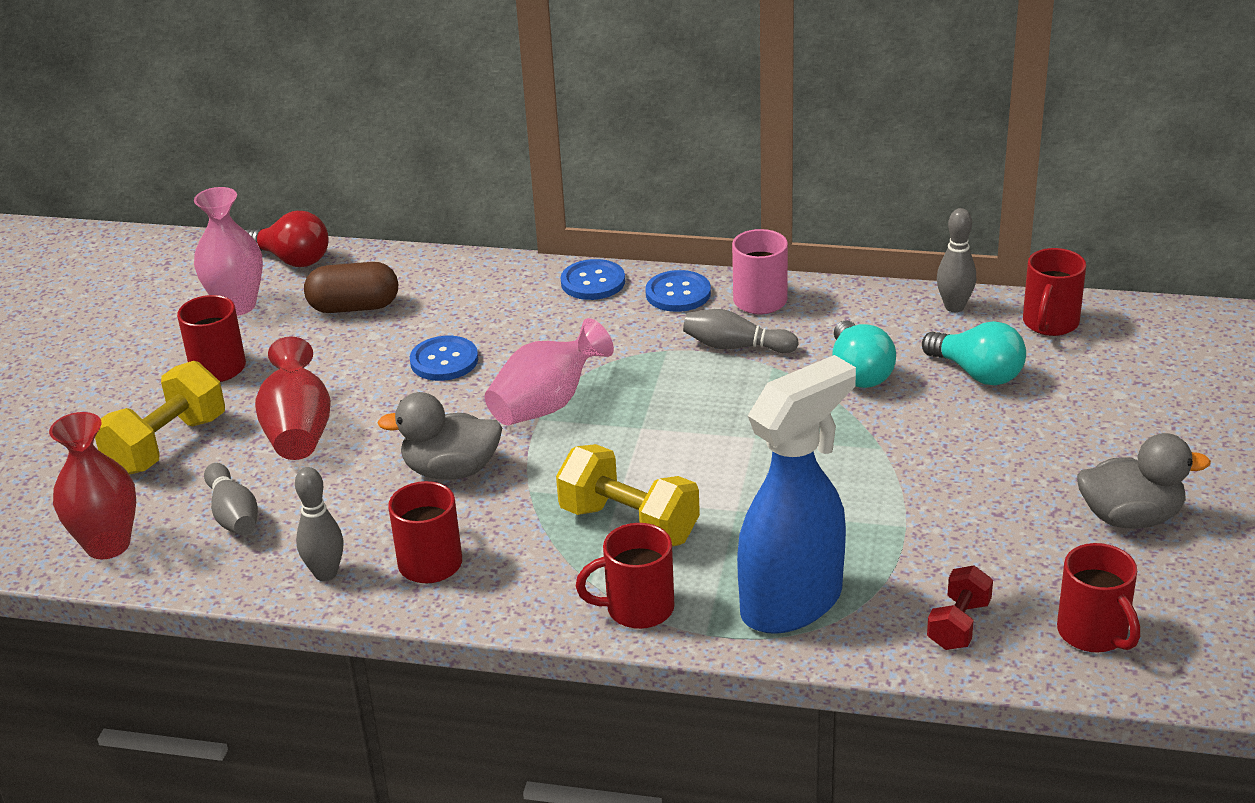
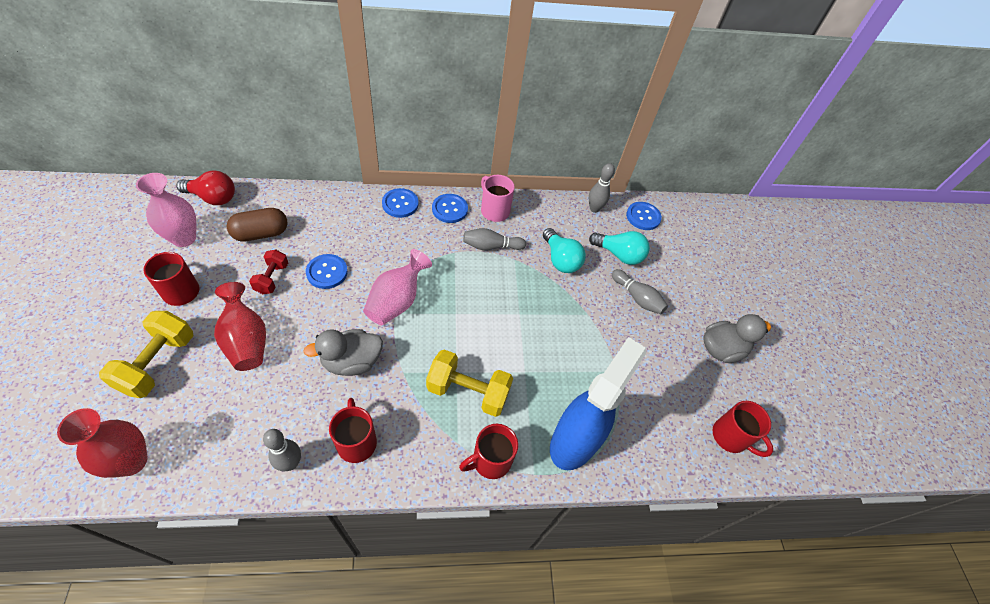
camera: 25 degrees left, 20 degrees up
(233, 514) = (217, 419): grey bowling pin -> grey bowling pin (637, 297)
(958, 625) = (664, 442): red dumbbell -> red dumbbell (272, 278)
(1050, 323) = (643, 217): red mug -> blue button

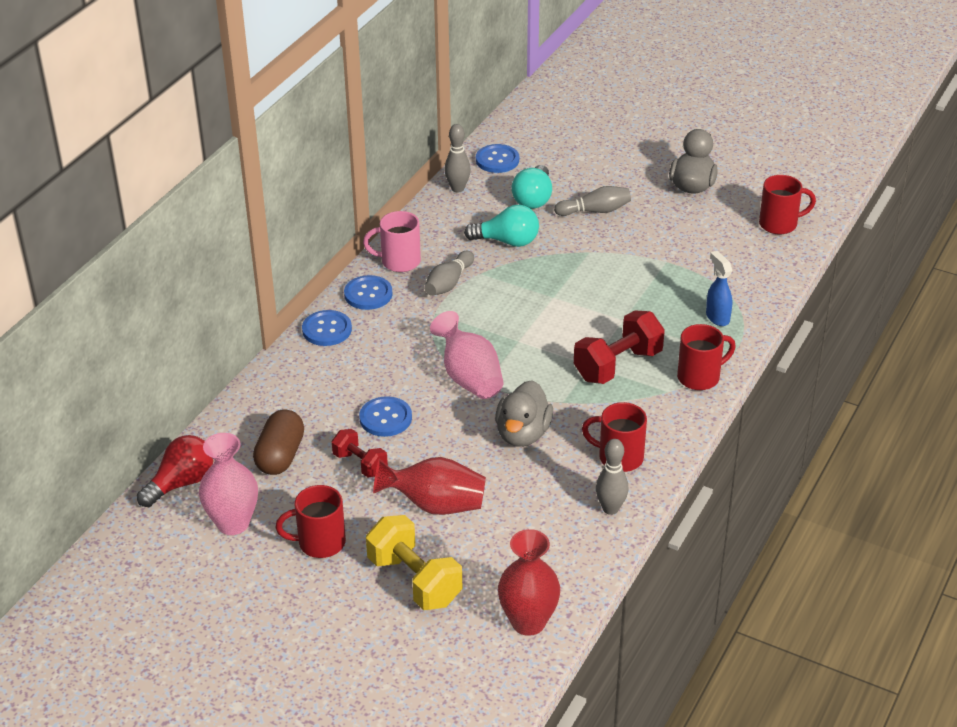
camera: 50 degrees left, 15 degrees down
(468, 392) = (618, 365): yellow dumbbell -> red dumbbell
(490, 461) = (700, 377): red mug -> red mug turned 120 degrees counterclockwise
(575, 440) = (717, 317): blue spray bottle -> blue spray bottle, size x0.45
(619, 255) = (533, 199): turquoise light bulb -> turquoise light bulb turned 135 degrees clockwise

